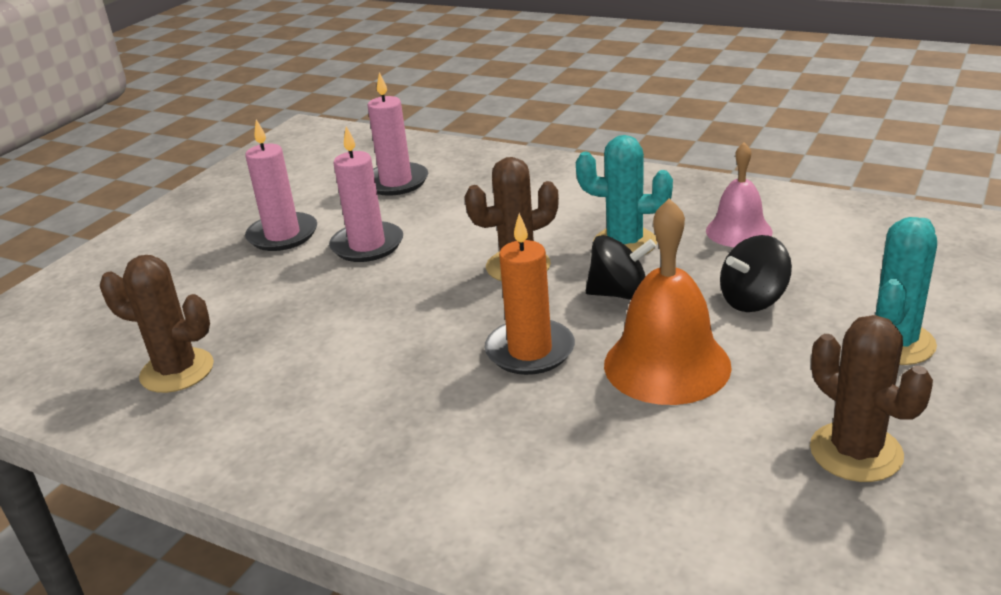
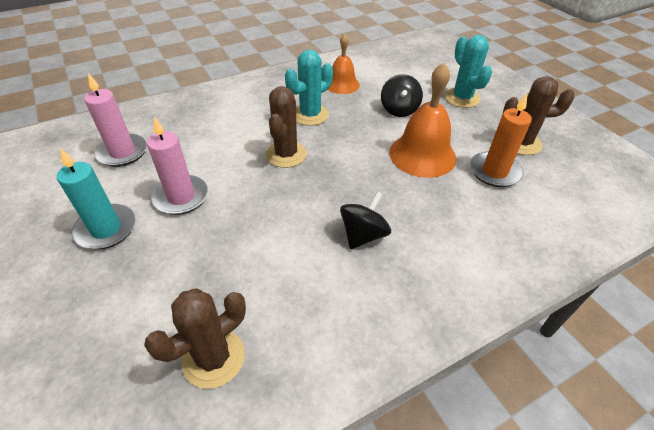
camera: 60 degrees left, 15 degrees up
(282, 235) = (106, 229): pink candle -> turquoise candle
(530, 351) = (368, 188): orange candle -> orange candle (494, 171)
(620, 294) = (352, 138): black spinning top -> black spinning top (363, 235)
(738, 231) = (342, 84): pink bell -> orange bell

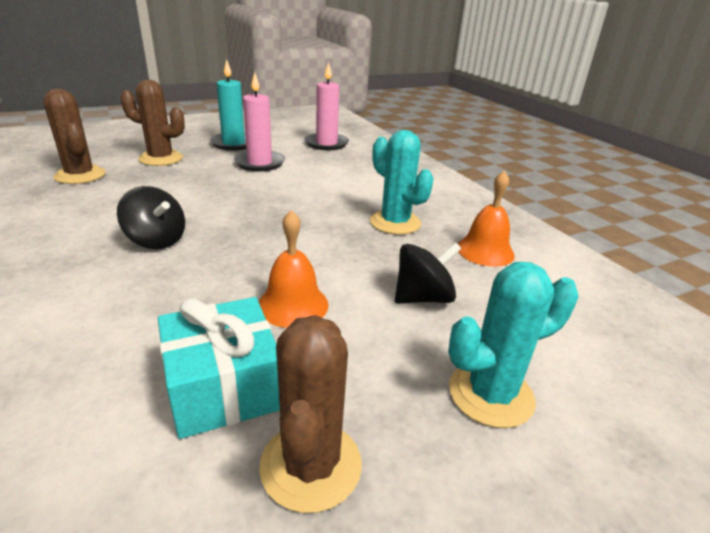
camera: 90 degrees right, 15 degrees down
(286, 154) = (312, 206): brown cactus -> brown cactus (161, 159)
(399, 110) = (423, 298): black spinning top -> black spinning top turned 150 degrees clockwise
(422, 155) = (293, 305): orange bell -> orange bell, size x0.63
(494, 171) = (224, 386): orange candle -> turquoise gift

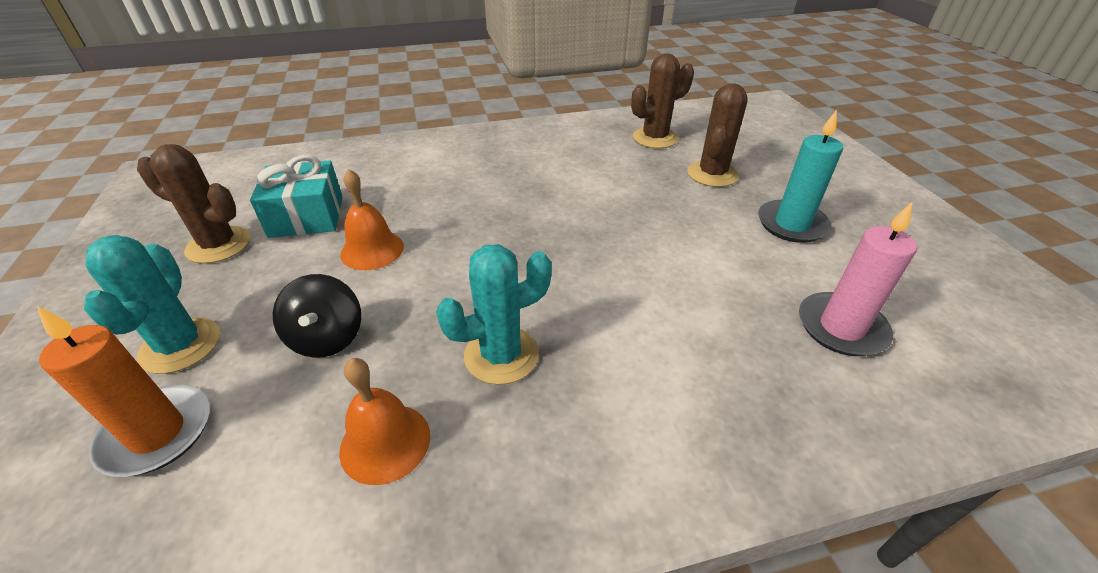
camera: 105 degrees right, 10 degrees up
(156, 240) = (509, 183): black spinning top -> none
(259, 163) = (714, 245): pink candle -> none
(568, 355) = (157, 433): none -> orange candle

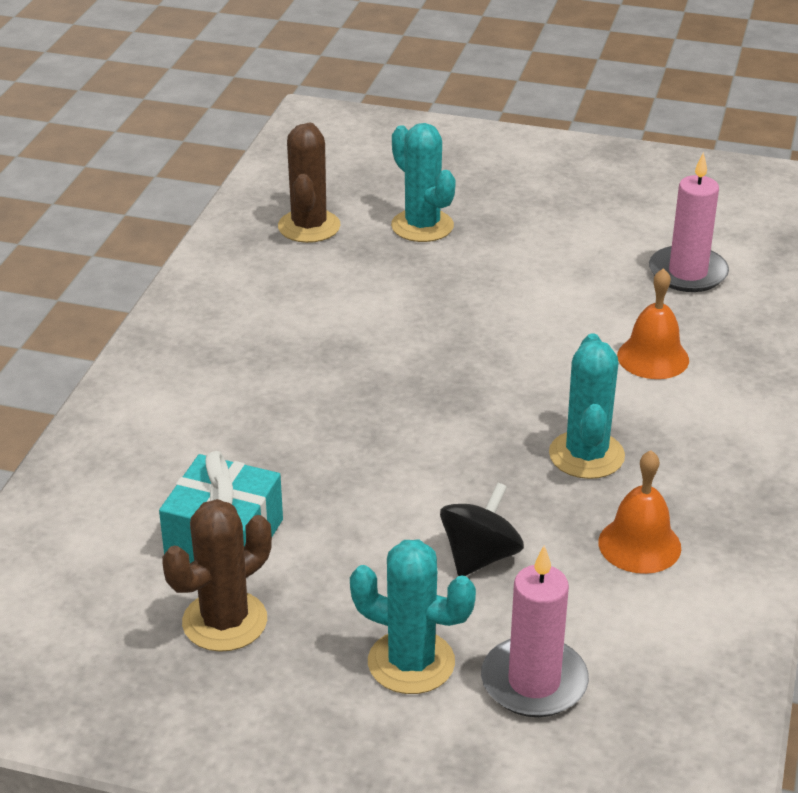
camera: 60 degrees left, 5 degrees down
(157, 433) = (534, 682): orange candle -> pink candle
(327, 338) = (480, 556): black spinning top -> black spinning top turned 75 degrees counterclockwise
(372, 250) = (350, 498): orange bell -> orange bell (653, 357)
(712, 174) = (422, 226): brown cactus -> turquoise cactus
(791, 224) = (546, 225): turquoise candle -> none

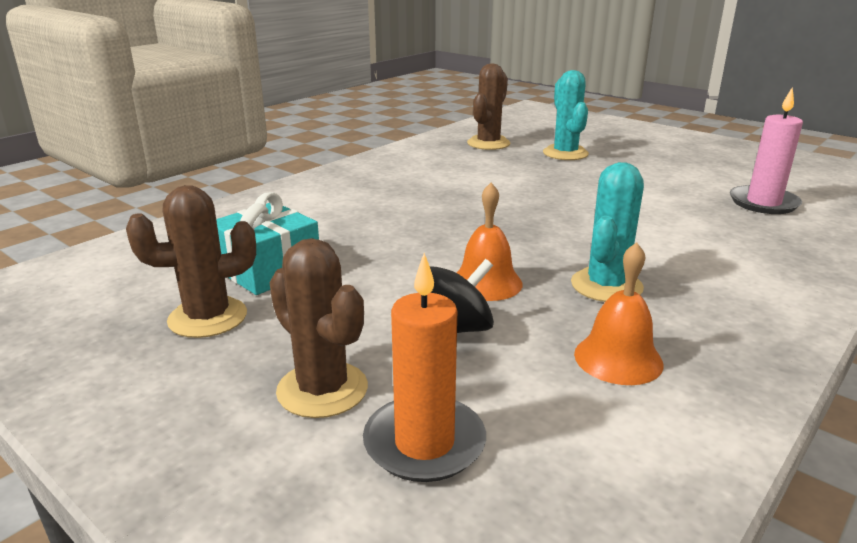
camera: 25 degrees right, 10 degrees down
(411, 662) = (322, 389): turquoise cactus -> brown cactus
(534, 682) = (424, 443): pink candle -> orange candle
(653, 357) = (706, 241): orange bell -> orange bell (486, 283)

